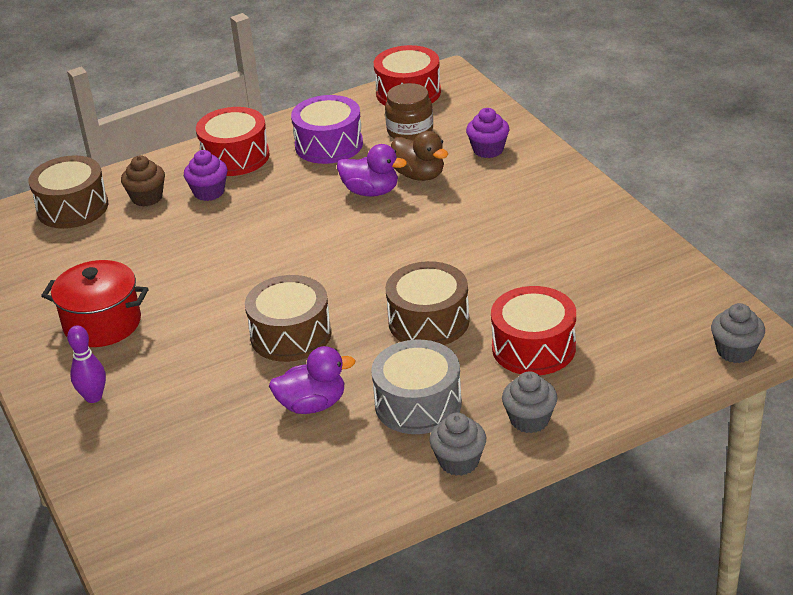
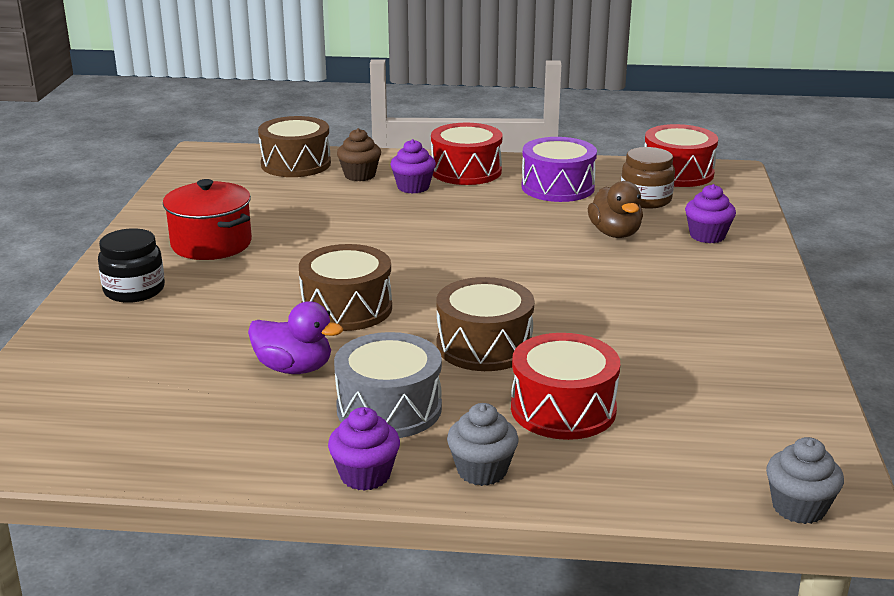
camera: 30 degrees right, 10 degrees down
(93, 397) = (134, 290): purple bowling pin -> black jar
(371, 192) = (554, 231): purple duck -> none
(459, 461) = (365, 475): grey cupcake -> purple cupcake

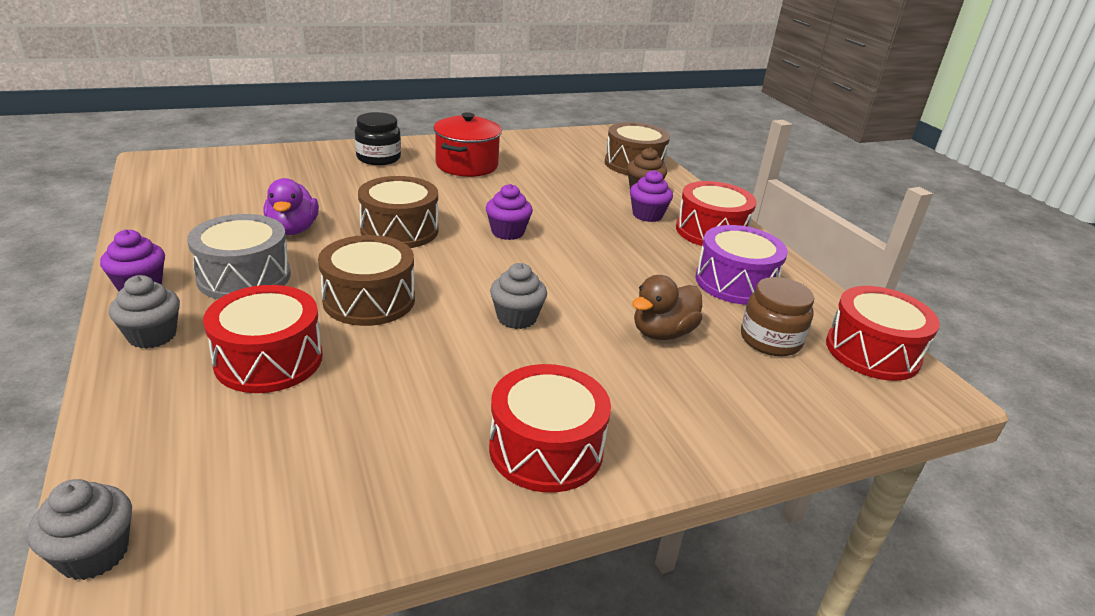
camera: 60 degrees right, 5 degrees up
(558, 284) = (517, 318): none -> grey cupcake
(707, 236) = (723, 397): purple cupcake -> purple cupcake (507, 232)
(740, 310) = (546, 449): none -> red drum

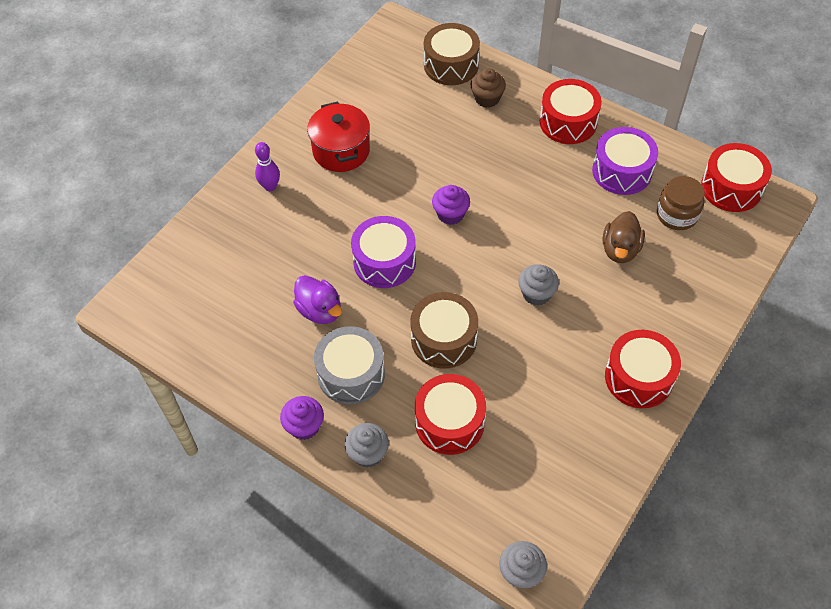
camera: 30 degrees left, 25 degrees up
(378, 158) = (270, 186): black jar -> purple bowling pin
(399, 230) = (384, 261): brown drum -> purple drum
(647, 215) = (515, 130): purple cupcake -> none

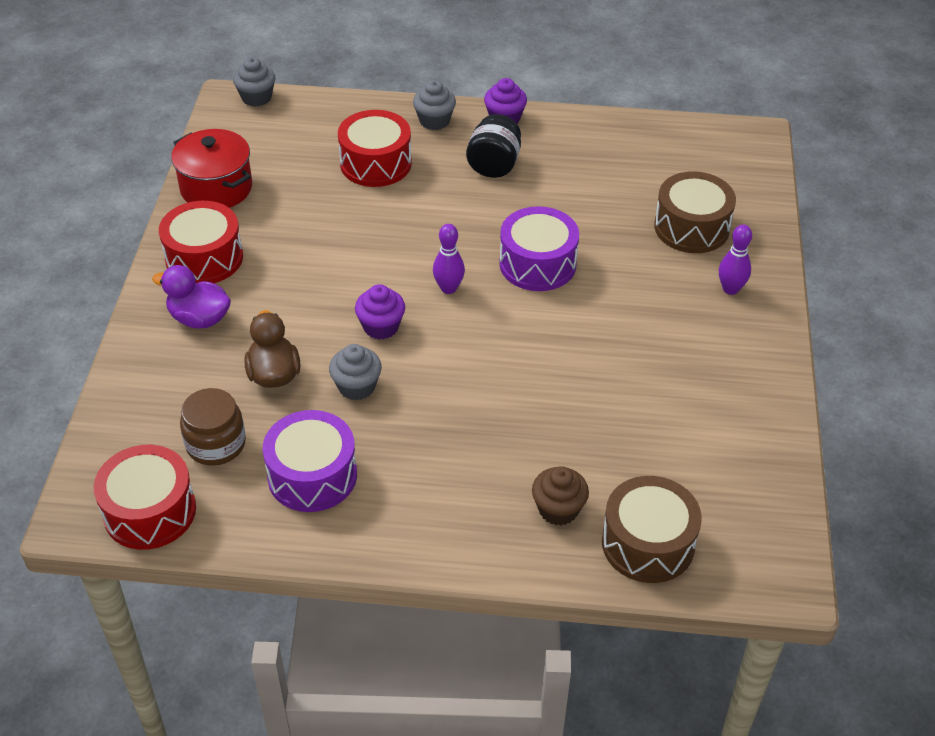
camera: 150 degrees right, 10 degrees down
(320, 310) = (567, 200): purple duck -> purple duck (199, 318)
(341, 151) = (689, 360): red pot -> red pot (216, 188)
(351, 374) = (494, 165): grey drum -> black jar
(444, 339) = (424, 220): brown drum -> brown drum (691, 227)
(450, 214) = (500, 338): purple cupcake -> purple cupcake (381, 327)
(462, 268) = (448, 288): none -> purple bowling pin
(536, 294) = (350, 293): grey cupcake -> grey cupcake (356, 386)
(568, 122) = (422, 519): red drum -> none

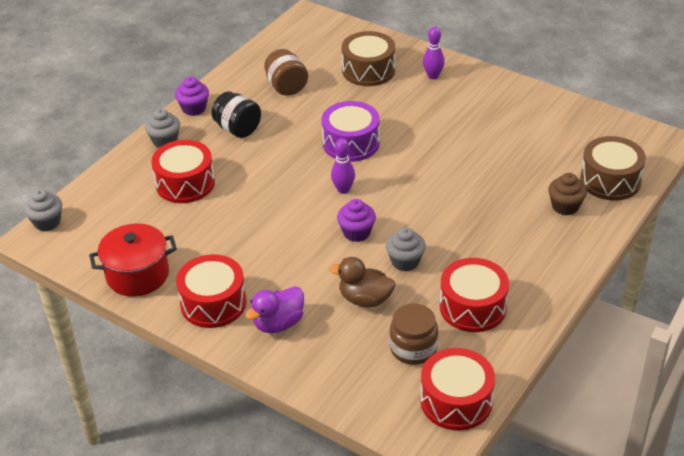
camera: 60 degrees left, 5 degrees down
(312, 475) = (473, 307): purple drum -> red drum
(601, 172) = (286, 87): none -> brown jar

